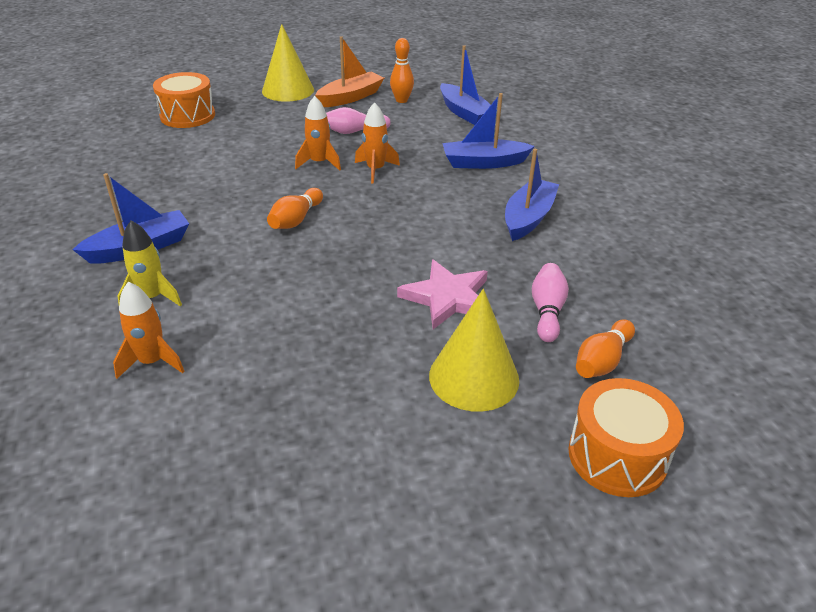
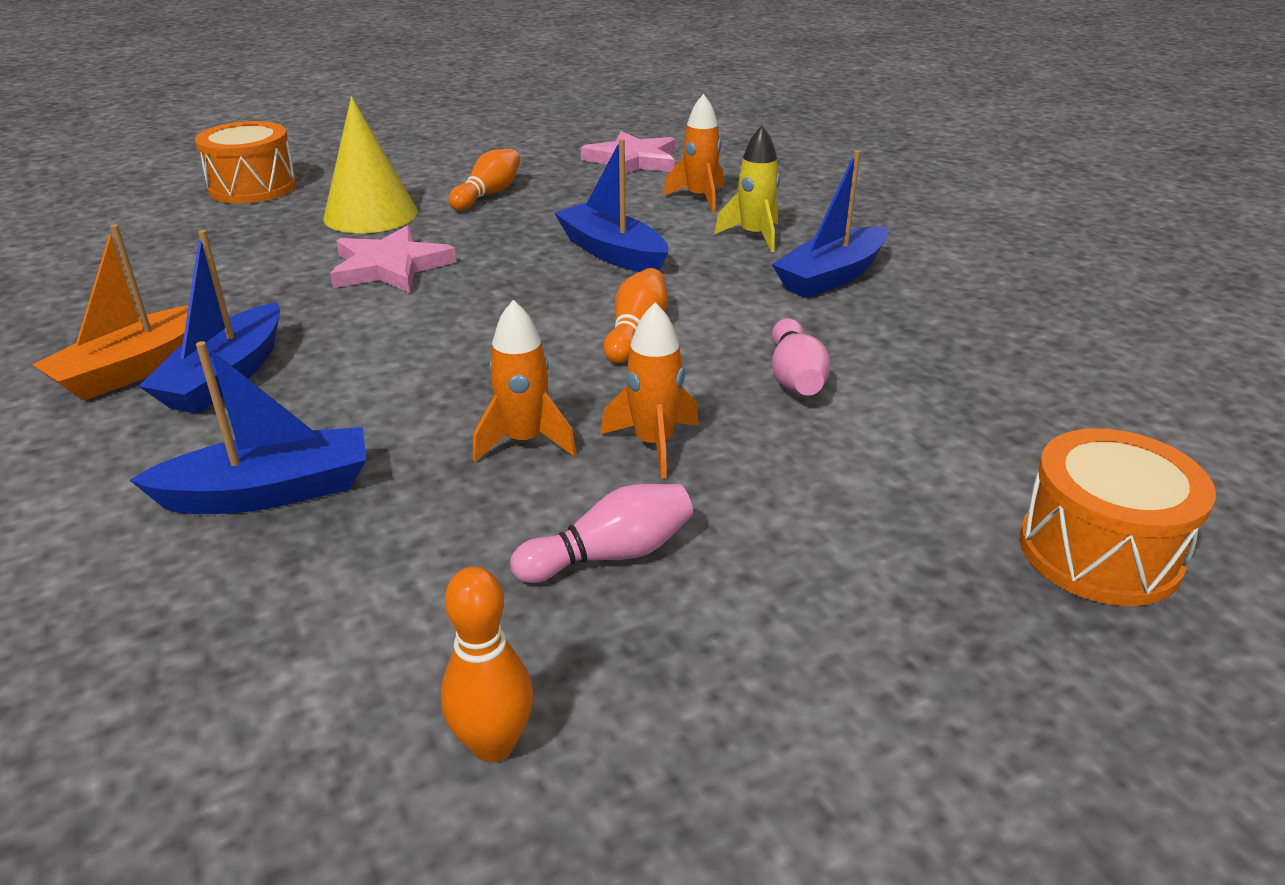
camera: 170 degrees right, 5 degrees down
(168, 458) = (632, 161): none -> pink star
(288, 90) = (930, 740): yellow cone -> none
(350, 97) = (684, 731): orange boat -> orange boat (139, 368)
(464, 113) = (267, 701): blue boat -> blue boat (612, 253)
(547, 311) = (263, 266): pink bowling pin -> pink bowling pin (795, 378)
(602, 361) = (223, 235): orange bowling pin -> orange bowling pin (488, 194)

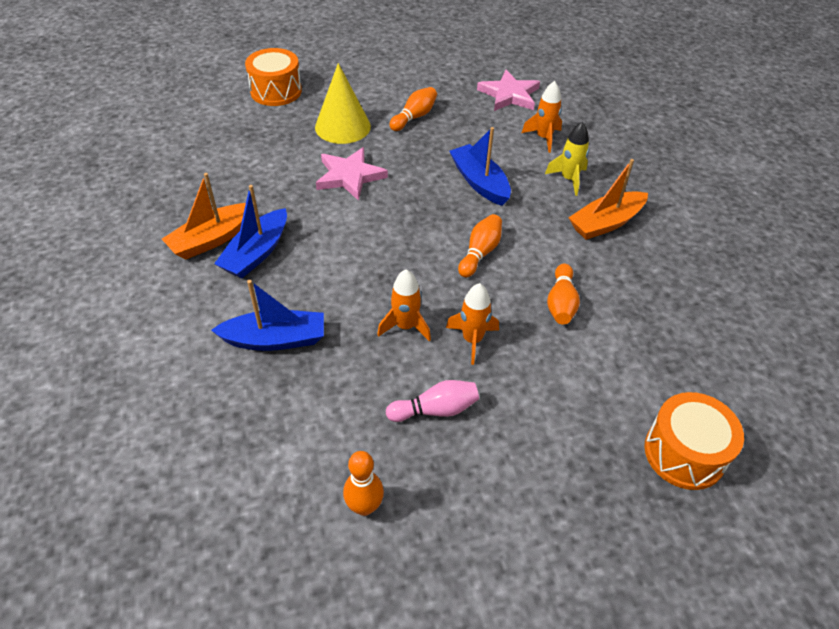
camera: 10 degrees right, 15 degrees up
(795, 378) = (561, 303): pink bowling pin -> orange bowling pin
(832, 276) = (606, 223): blue boat -> orange boat

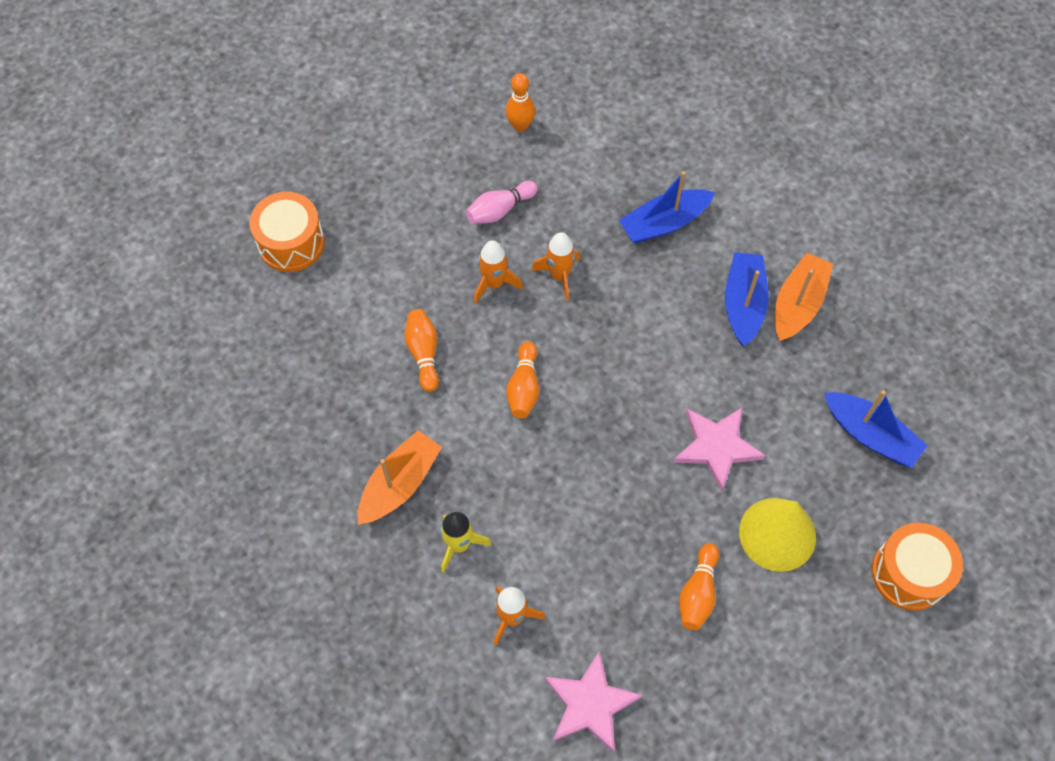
camera: 160 degrees right, 15 degrees up
(479, 182) = (563, 496): blue boat -> blue boat (870, 435)

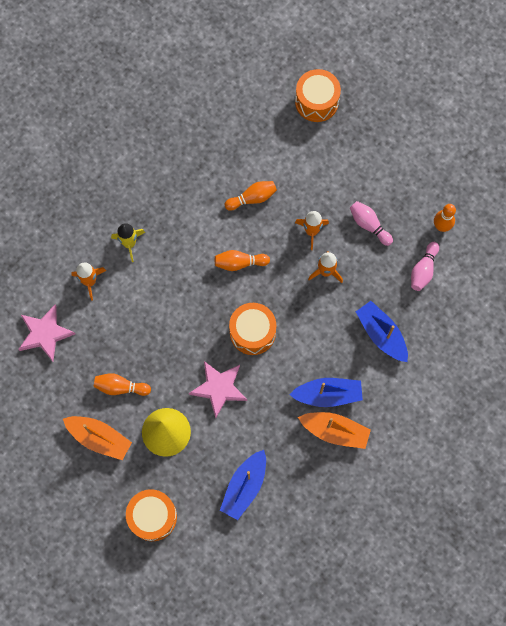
camera: 80 degrees right, 10 degrees up
(399, 484) = (162, 202): orange boat -> orange boat (99, 438)
(579, 158) = (423, 270): none -> pink bowling pin
(636, 387) = (252, 332): none -> orange drum

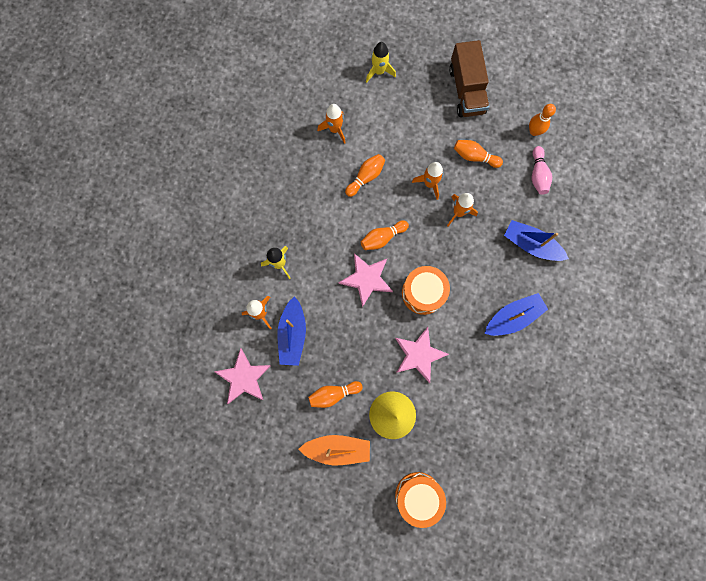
camera: 25 degrees left, 5 degrees up
(205, 295) = (366, 279): none -> pink star
(245, 139) = (335, 129): none -> orange rocket
(245, 486) = (483, 430): blue boat -> blue boat (293, 334)
(316, 102) = (379, 71): orange drum -> yellow rocket
(334, 431) = (534, 346): orange boat -> none
(369, 225) = (474, 157): pink bowling pin -> orange bowling pin
(394, 157) = (466, 90): none -> brown truck

